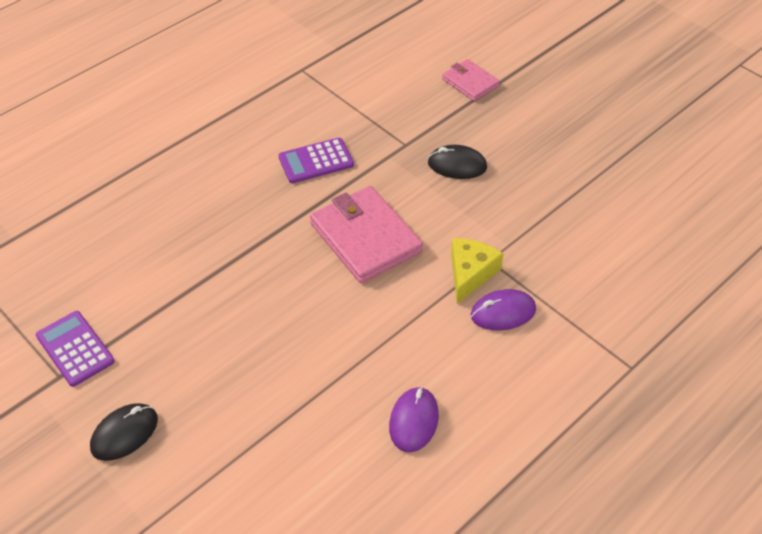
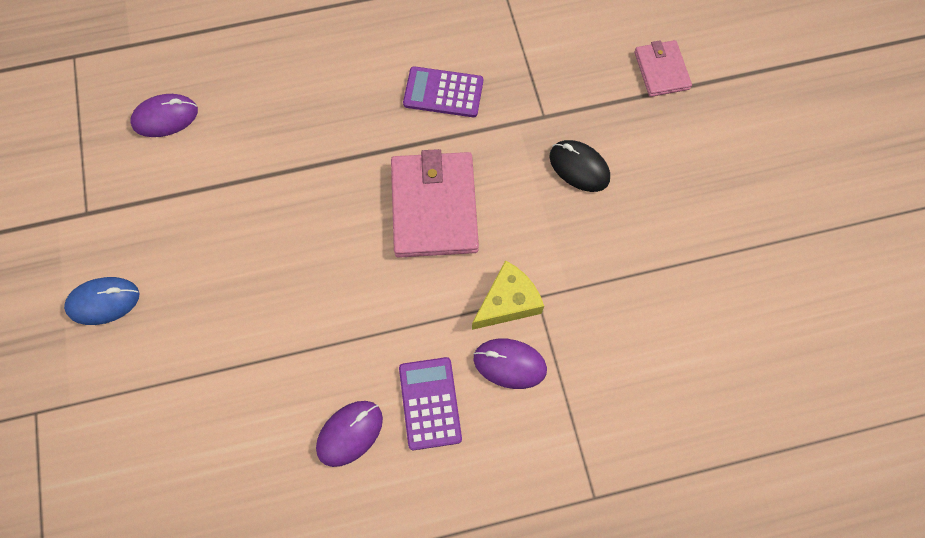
camera: 30 degrees right, 20 degrees up
(75, 349) = (113, 191): purple calculator -> purple calculator (430, 403)
(86, 275) = (165, 117): none -> purple mouse
(125, 434) = (104, 302): black mouse -> blue mouse

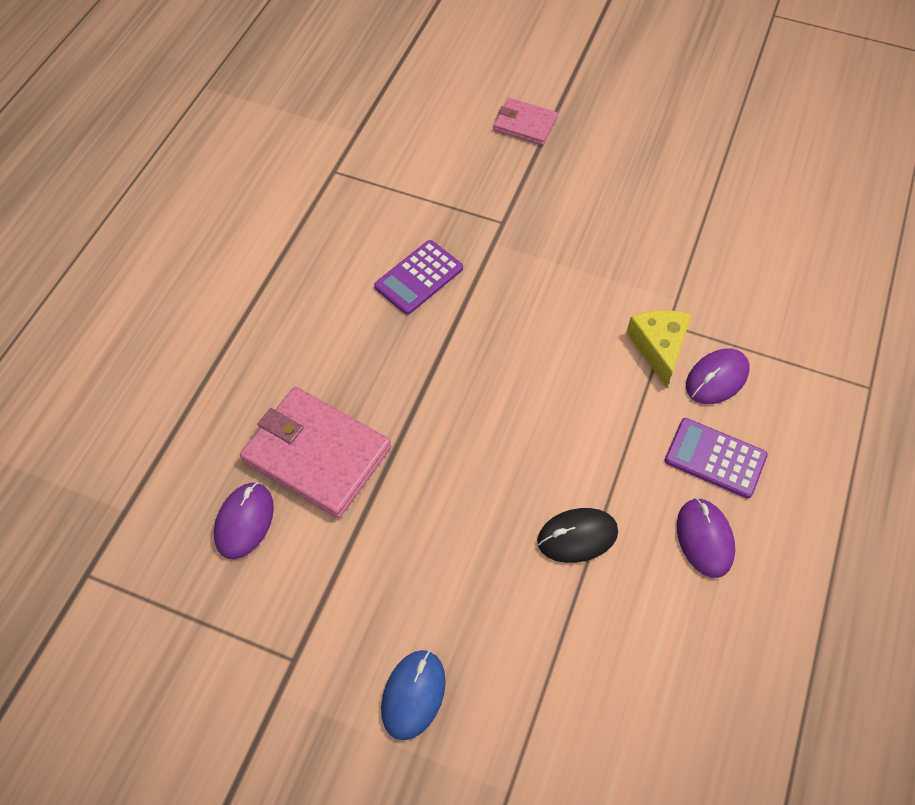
camera: 55 degrees left, 10 degrees down
(434, 207) = (527, 349): pink wallet -> pink wallet (317, 454)
(579, 167) = (570, 227): black mouse -> black mouse (577, 536)

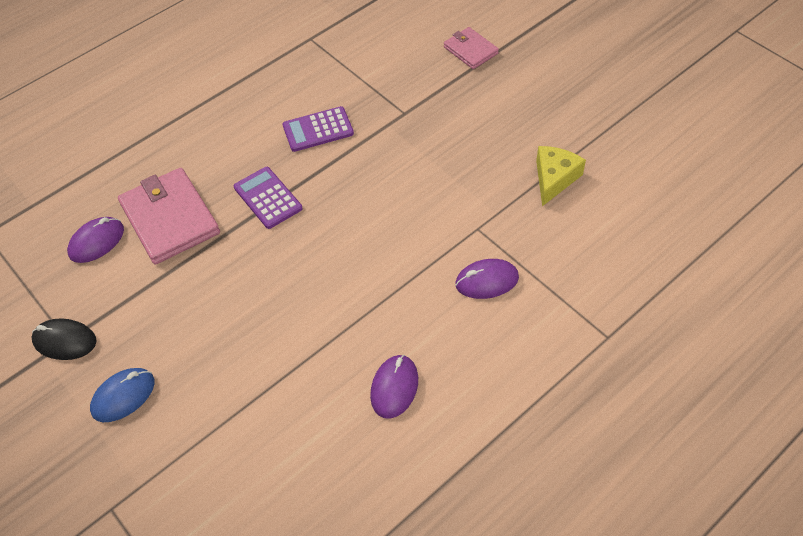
camera: 30 degrees right, 5 degrees down
(577, 536) = (303, 345): black mouse -> black mouse (65, 341)
(658, 347) = (458, 242): yellow cheese -> yellow cheese (554, 178)
(715, 458) = (443, 336): purple calculator -> purple calculator (267, 198)

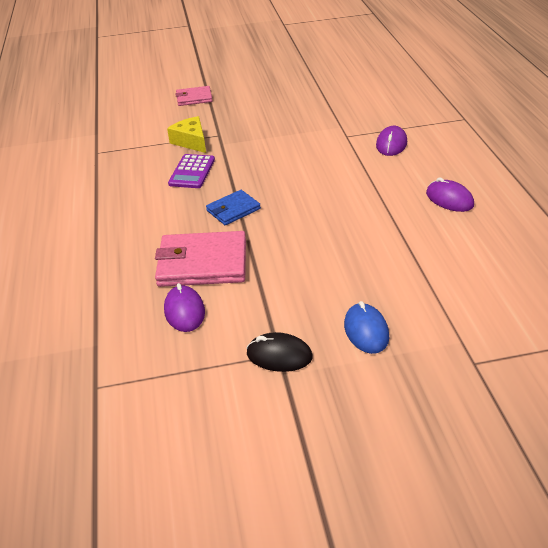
camera: 60 degrees left, 15 degrees down
(65, 341) = (279, 355): black mouse -> black mouse turned 60 degrees clockwise
(267, 198) = (233, 210): purple calculator -> blue wallet
(554, 178) = (333, 101): yellow cheese -> yellow cheese (191, 141)

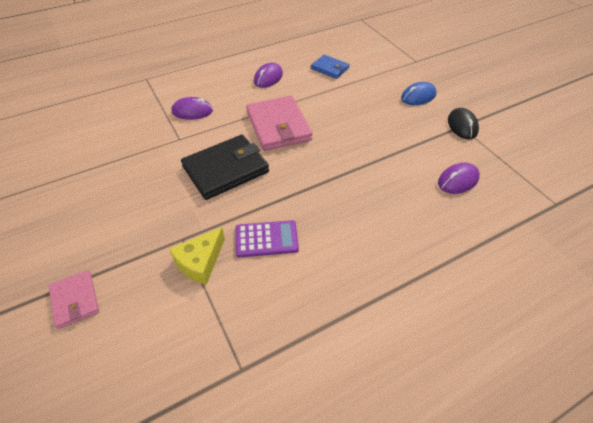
camera: 110 degrees left, 10 degrees up
(202, 263) = (401, 186): pink wallet -> pink wallet (278, 126)
(233, 210) = (322, 187): blue wallet -> blue wallet (330, 68)
(289, 158) = (226, 169): none -> black wallet

